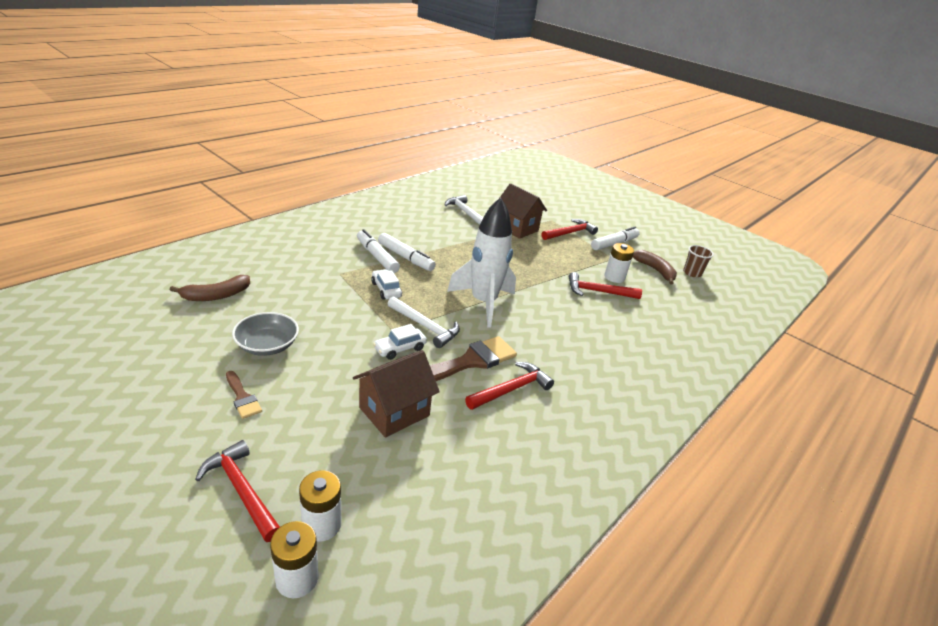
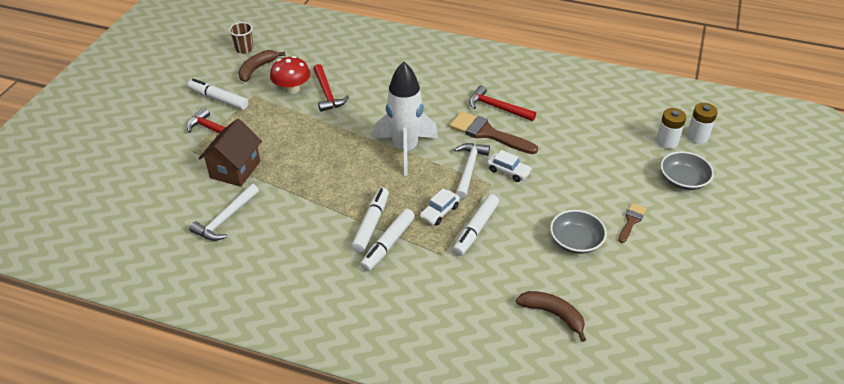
camera: 110 degrees left, 10 degrees up
(242, 490) = (683, 180): red hammer -> grey bowl
(347, 299) = (476, 229): none -> white marker
(394, 411) = (569, 149): brown house -> none
(614, 277) = (292, 89): white battery -> red mushroom

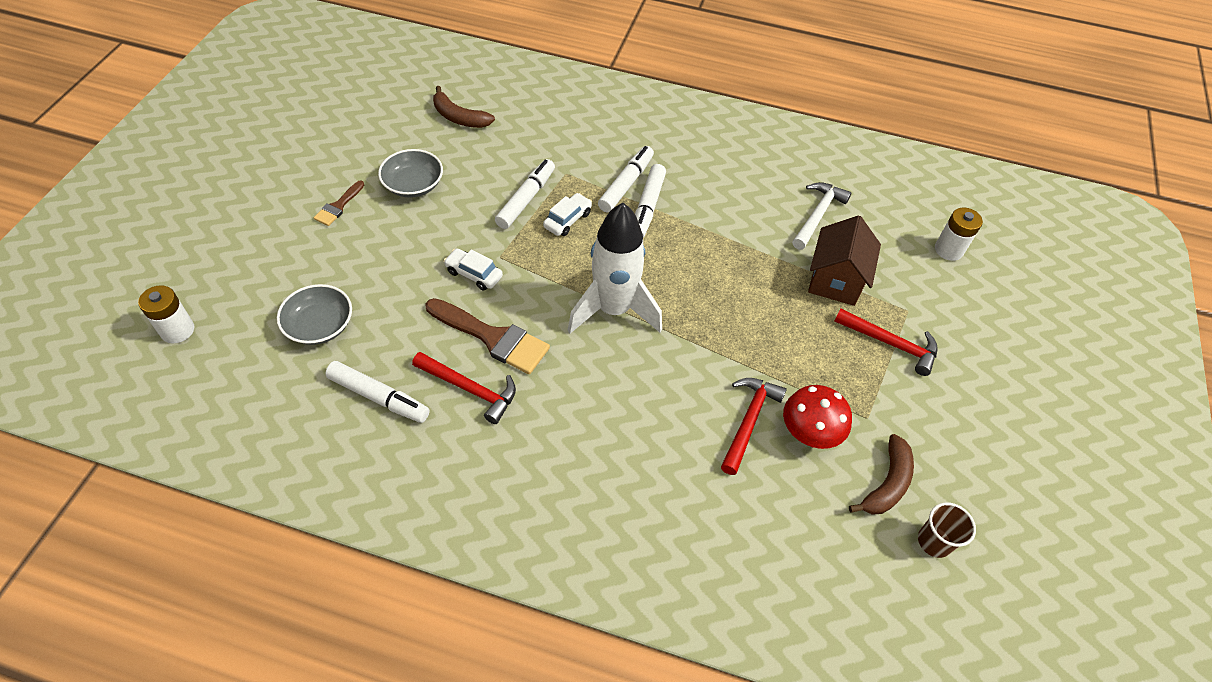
camera: 175 degrees right, 10 degrees up
(219, 99) = (918, 408): white marker -> white marker (378, 397)
(327, 93) = (749, 421): red hammer -> red hammer turned 45 degrees clockwise
(469, 169) = (526, 278): white hammer -> none
(667, 142) = (229, 321): white battery -> white battery (948, 250)
(683, 180) = (242, 259): grey bowl -> grey bowl (319, 325)

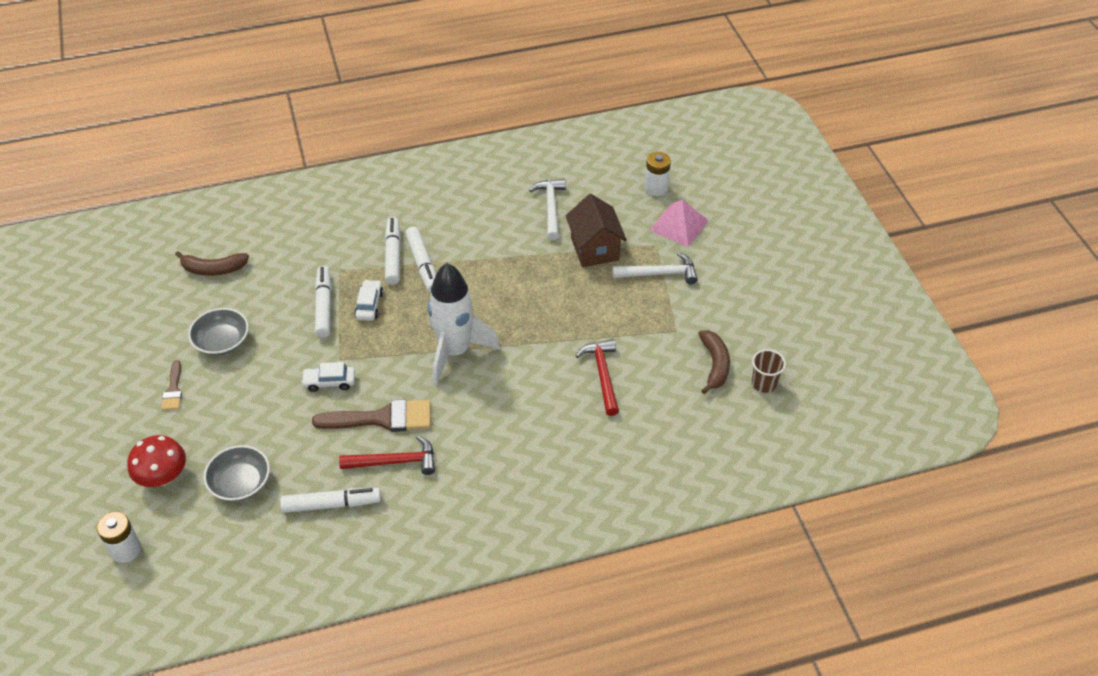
camera: 30 degrees left, 5 degrees down
(809, 432) = (646, 360): red mushroom -> red mushroom (163, 476)
(890, 344) = (659, 274): red hammer -> white hammer
(949, 302) = (679, 225): none -> pink pyramid

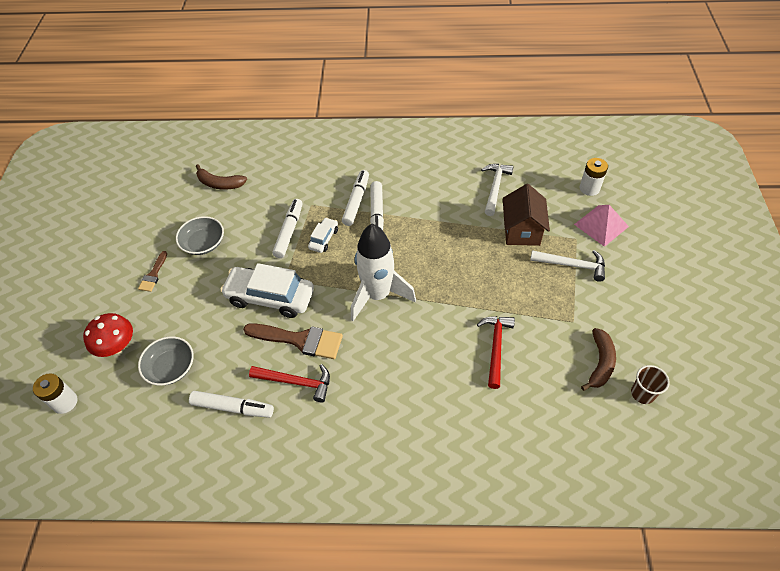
camera: 20 degrees right, 5 degrees up
(329, 382) = (270, 297): white car -> white car, size x2.02

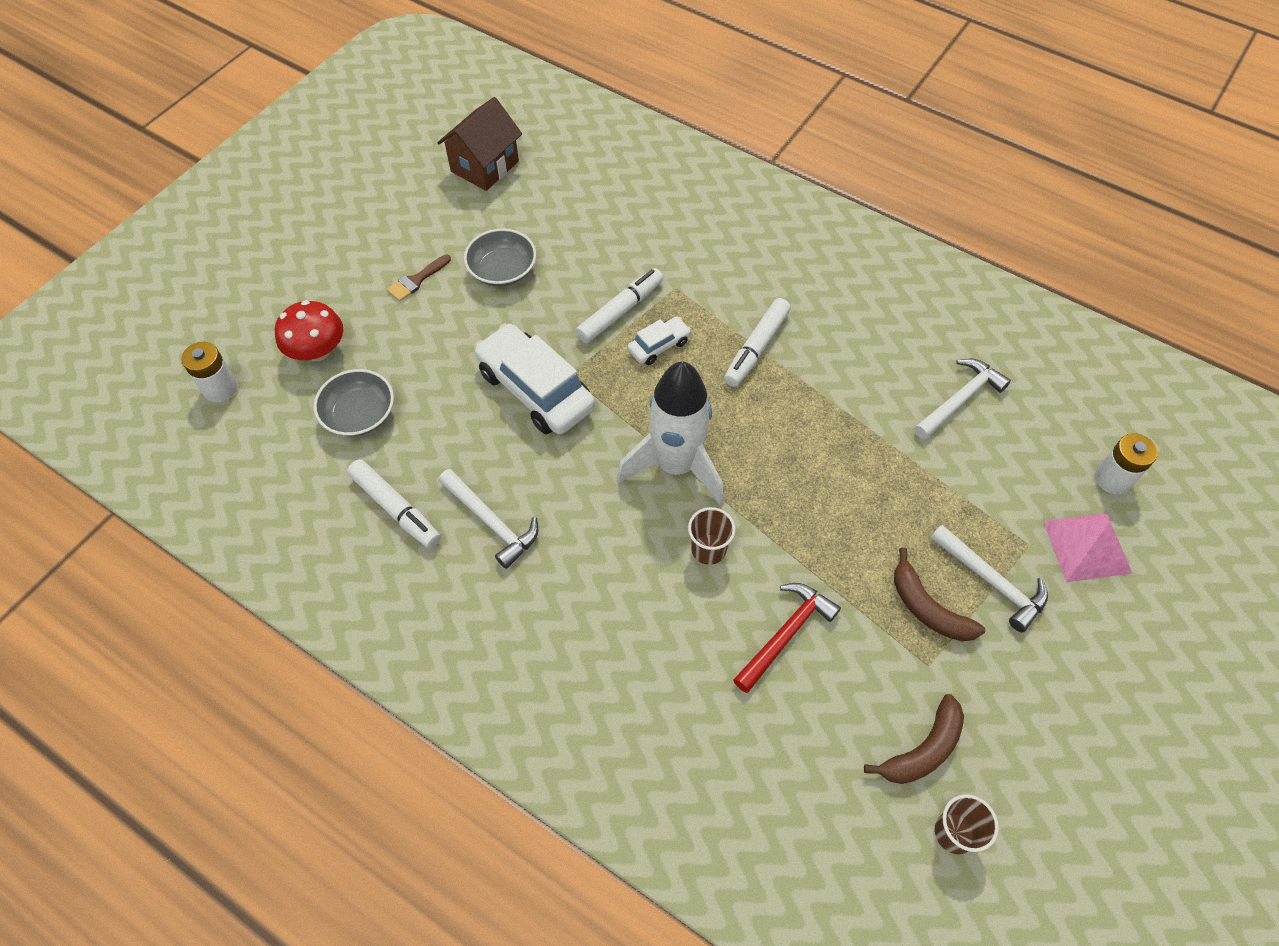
camera: 30 degrees right, 5 degrees up
(220, 183) = (577, 196): brown banana -> brown banana (927, 608)
(296, 382) = (491, 522): red hammer -> white hammer
(299, 340) = (533, 469): brown brush -> none
(356, 201) = (740, 315): white marker -> none
(426, 328) = (708, 549): none -> brown cup
(521, 231) = (952, 487): brown house -> brown house (485, 166)

